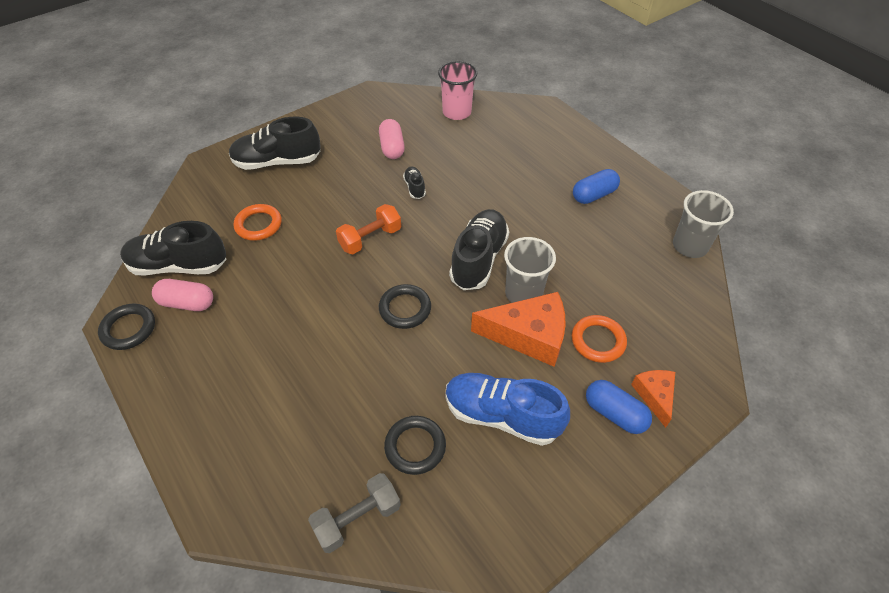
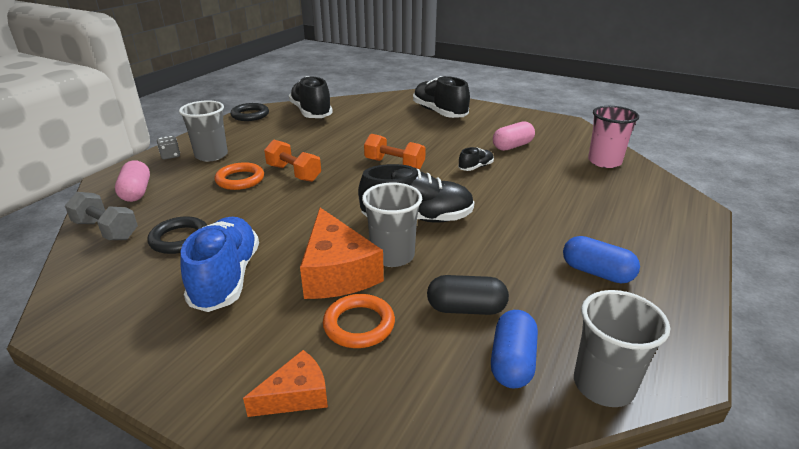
camera: 65 degrees right, 20 degrees down
(187, 303) = (281, 123): pink capsule -> pink capsule (136, 192)
(196, 438) = (170, 156): none -> grey dice
(229, 392) = (211, 155): none -> grey cup
(258, 225) = (369, 124): orange ring -> orange ring (240, 179)
(334, 322) = (294, 173): none -> orange dumbbell
(405, 309) = (327, 198): black ring -> none
(603, 276) = (466, 308): none -> black capsule
(614, 413) = (255, 361): blue capsule -> blue capsule (512, 362)

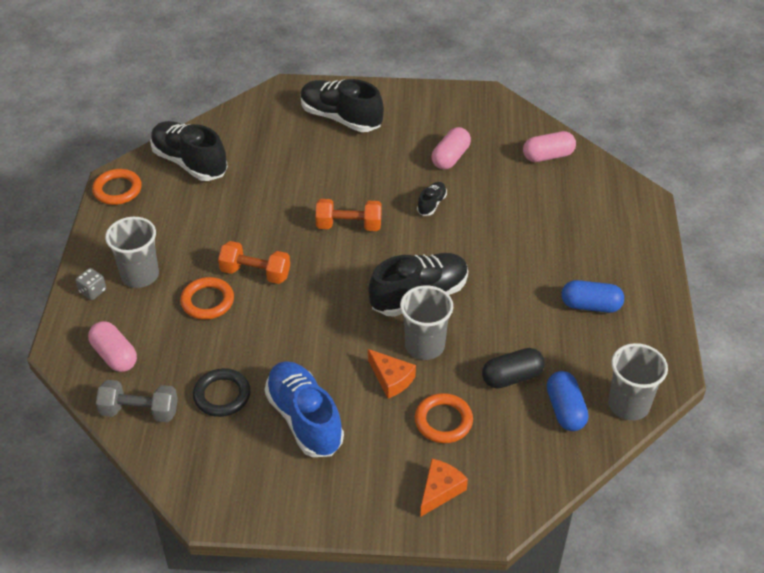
camera: 25 degrees left, 15 degrees up
(250, 115) = (117, 190): black ring -> orange ring
(337, 272) = (391, 379): orange cheese -> orange cheese, size x0.56
(604, 162) = (548, 156): pink cup -> pink capsule

